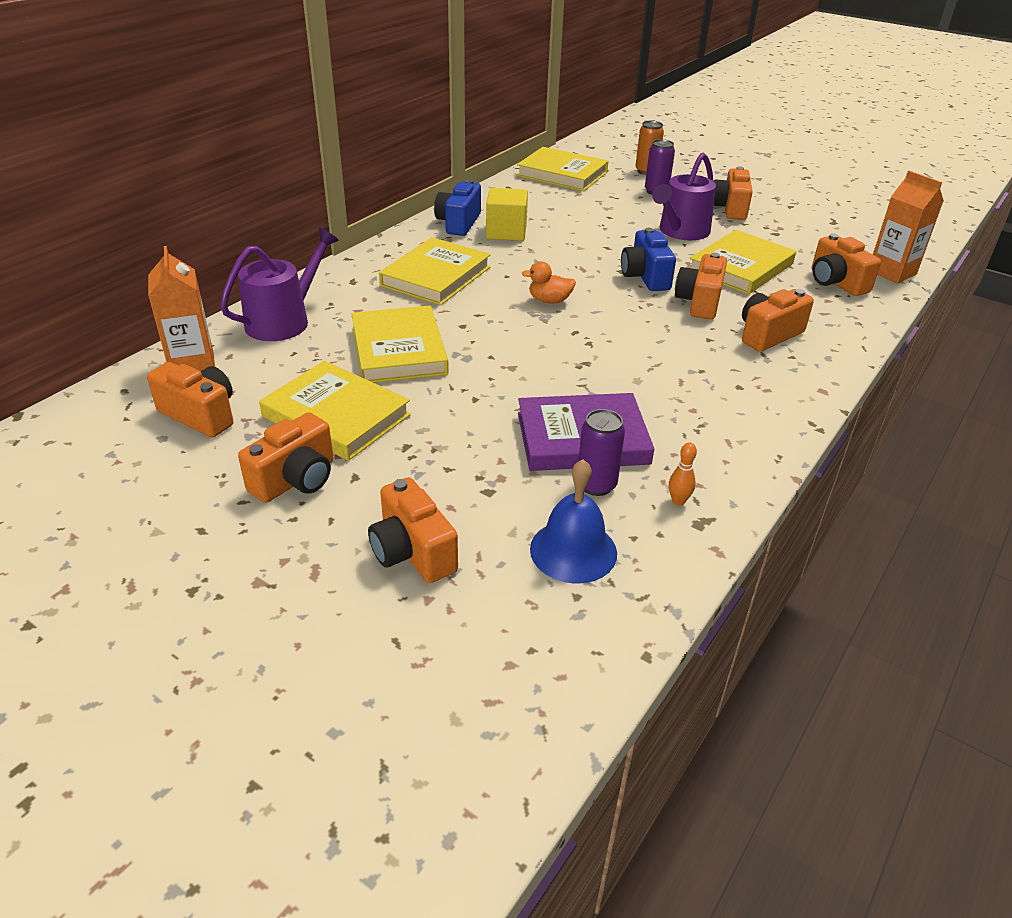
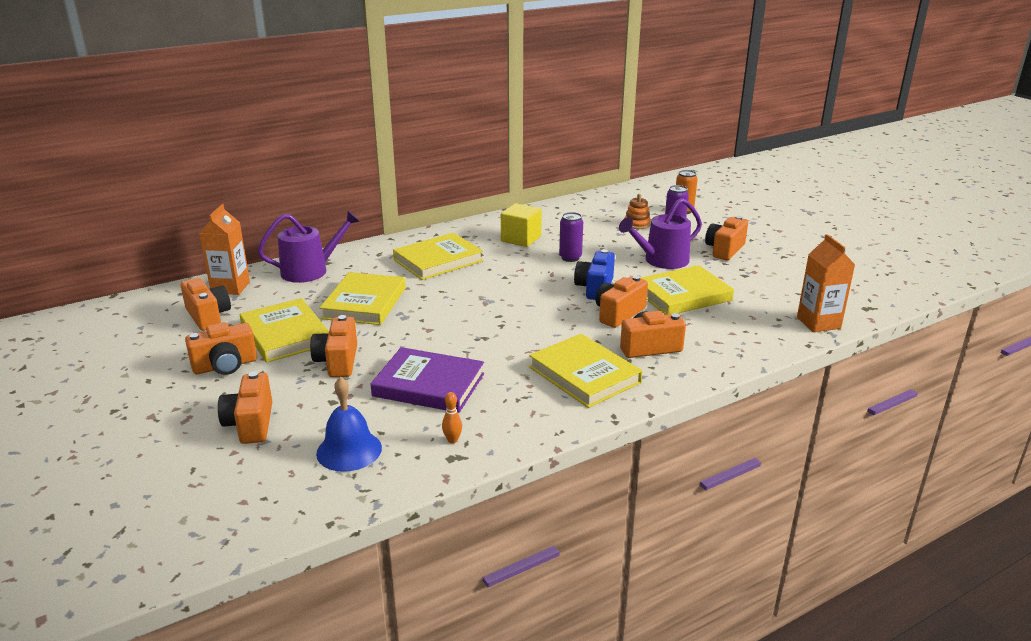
camera: 25 degrees right, 10 degrees down
(458, 223) = (492, 227): blue camera -> none
(549, 301) = (502, 291): orange duck -> none
(562, 174) = (610, 203): yellow book -> yellow book (584, 375)
(596, 485) = (407, 416): purple can -> purple can (570, 258)
(614, 194) = (637, 224): none -> orange stacking toy
(836, 282) = (755, 321): orange camera -> orange camera (338, 361)

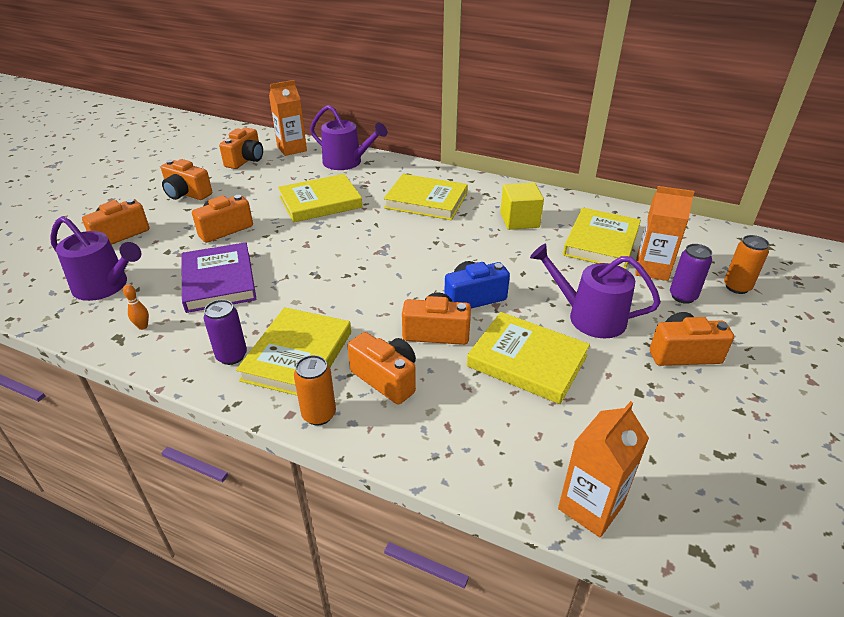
camera: 55 degrees right, 10 degrees up
(285, 334) = (245, 194): yellow book -> yellow book (601, 242)
(349, 450) = (105, 286): blue bell -> purple watering can
(570, 258) = (518, 260): purple can -> purple can (232, 356)
(637, 224) = (652, 269): orange stacking toy -> orange carton
(661, 384) = (319, 414): none -> orange can

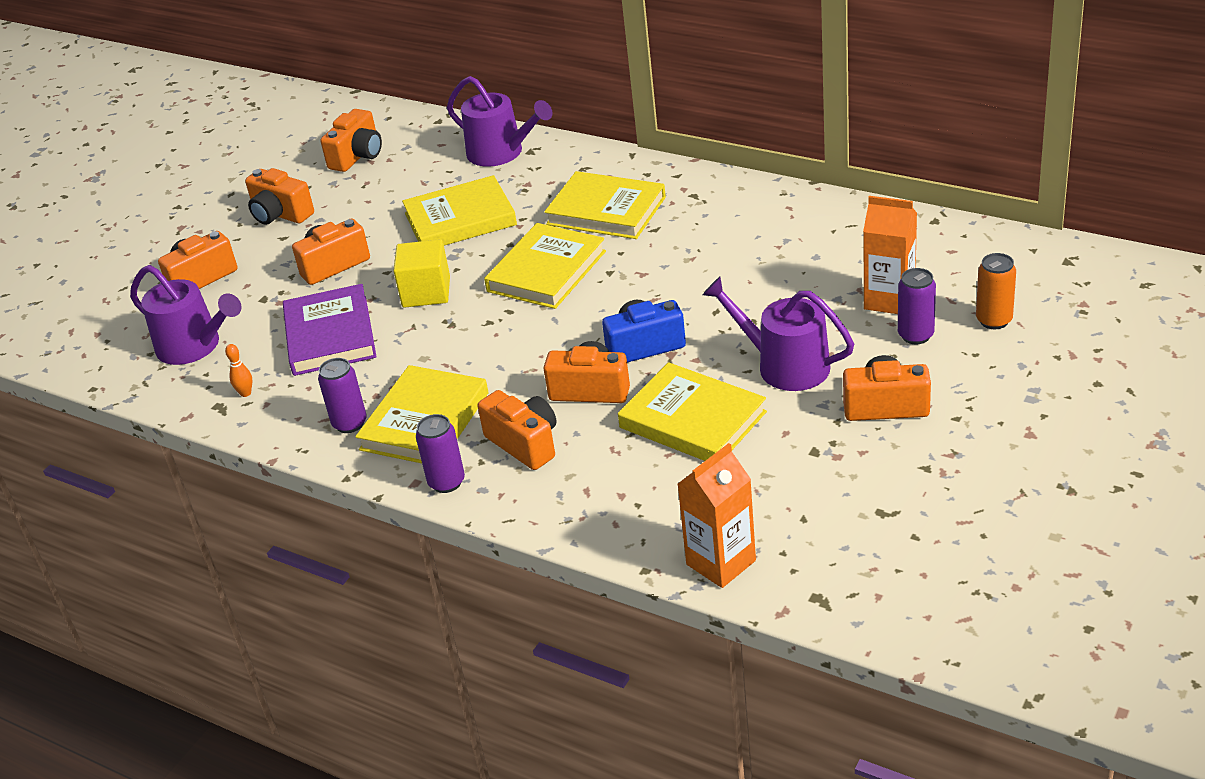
camera: 10 degrees right, 0 degrees up
(292, 149) = (423, 134): orange carton -> none
(319, 414) = (446, 482): orange can -> purple can
(519, 220) = (730, 235): yellow cube -> yellow cube (426, 292)
(601, 242) = (834, 263): yellow book -> yellow book (546, 271)

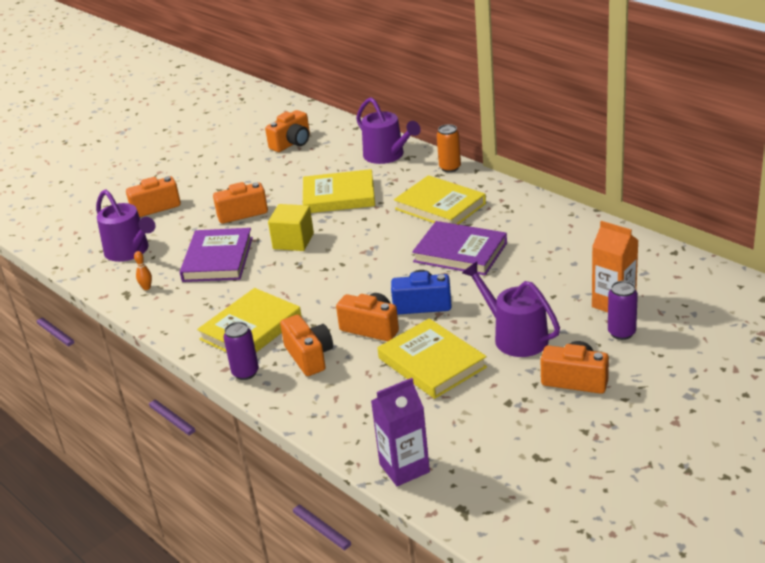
camera: 15 degrees right, 5 degrees down
(280, 214) = (224, 174): orange camera -> none
(350, 423) = (202, 320): purple can -> none
(546, 271) = (380, 241): yellow book -> none
(662, 268) = (460, 252): none -> purple book
(721, 562) = (404, 468): orange carton -> purple carton
(994, 320) = (686, 333): orange can -> orange can (450, 168)

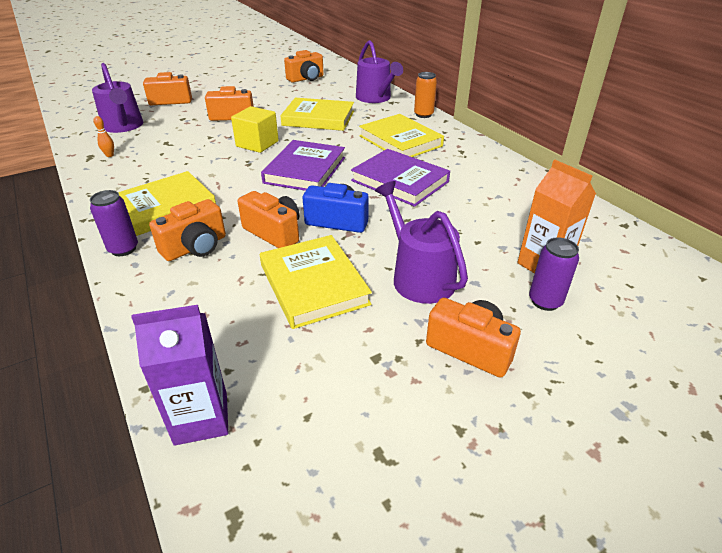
camera: 10 degrees right, 5 degrees up
(217, 259) = (185, 145): purple book -> purple book (305, 170)
(309, 356) = (195, 247): orange camera -> orange camera turned 60 degrees clockwise

